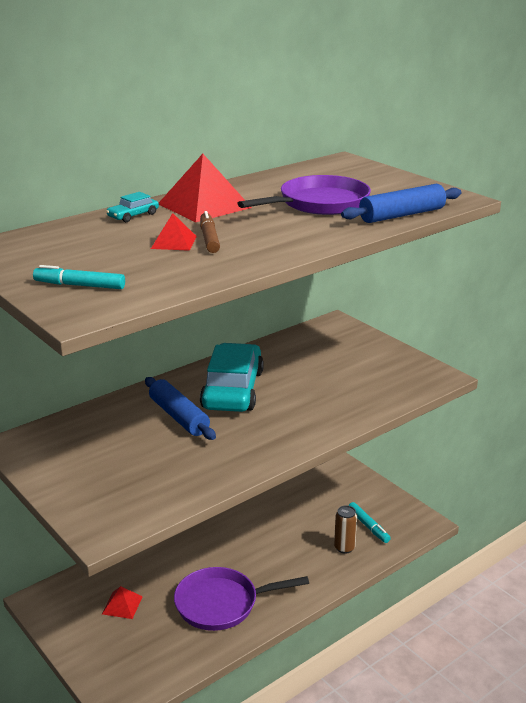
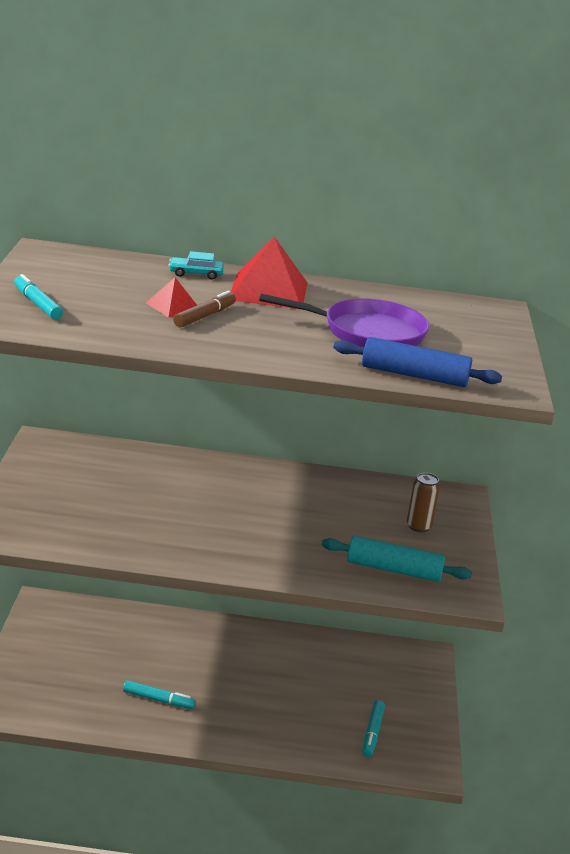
camera: 40 degrees right, 0 degrees up
(122, 605) = (89, 647): red pyramid -> none
(179, 417) = (183, 491): blue rolling pin -> none
(221, 604) = (158, 700): purple pan -> turquoise marker
(233, 390) = (261, 496): turquoise car -> none
(344, 548) = (322, 733): brown can -> brown can (418, 526)
(381, 386) = (394, 569): none -> turquoise rolling pin

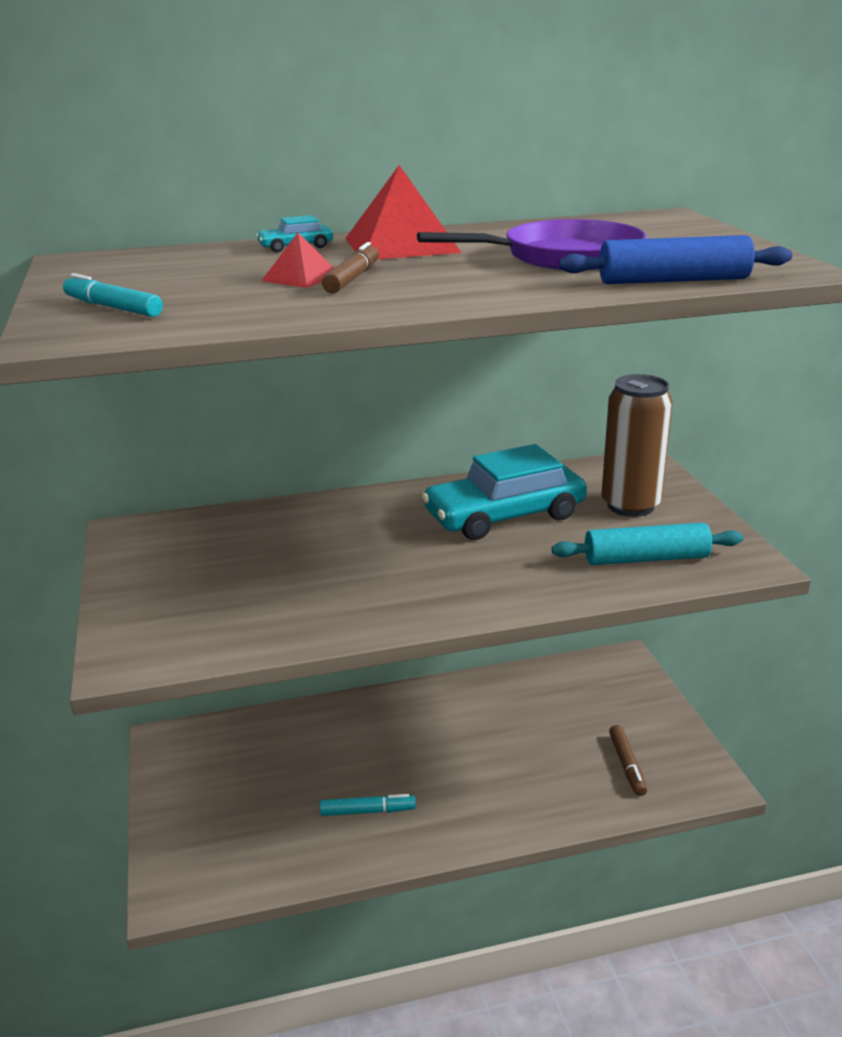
camera: 15 degrees left, 0 degrees up
(316, 506) = (504, 515): none -> turquoise car
(372, 733) = (627, 765): turquoise marker -> brown marker
(418, 526) = (630, 505): brown can -> brown can, size x1.86

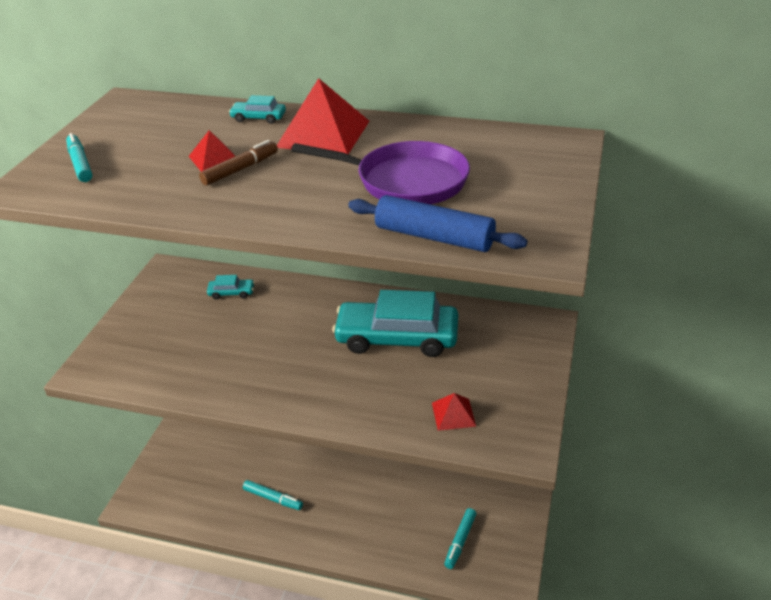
camera: 30 degrees right, 10 degrees up
(247, 530) = (231, 293): none -> turquoise car
(627, 765) = (460, 541): brown marker -> turquoise marker
(630, 505) = (493, 361): brown can -> none
(646, 559) = (453, 414): turquoise rolling pin -> red pyramid

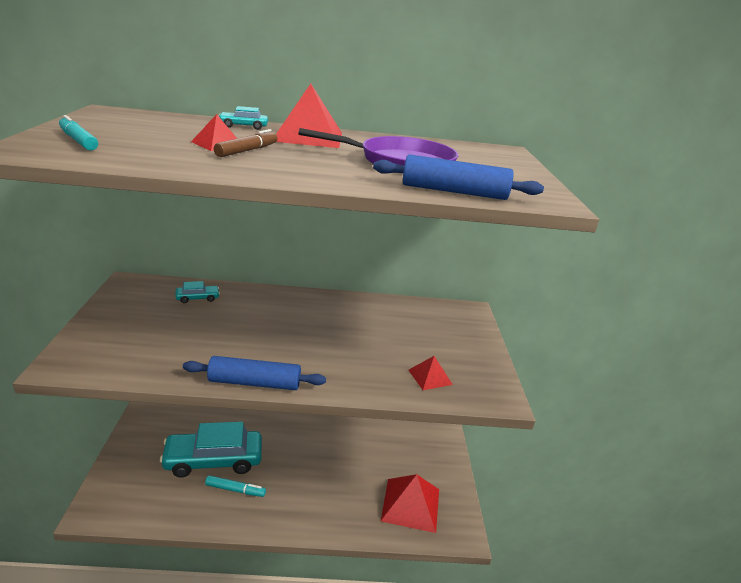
camera: 20 degrees left, 10 degrees down
(260, 406) = (254, 383): none -> blue rolling pin
(397, 338) = (358, 325): turquoise car -> turquoise car (213, 460)
(460, 541) = (411, 504): turquoise marker -> red pyramid

